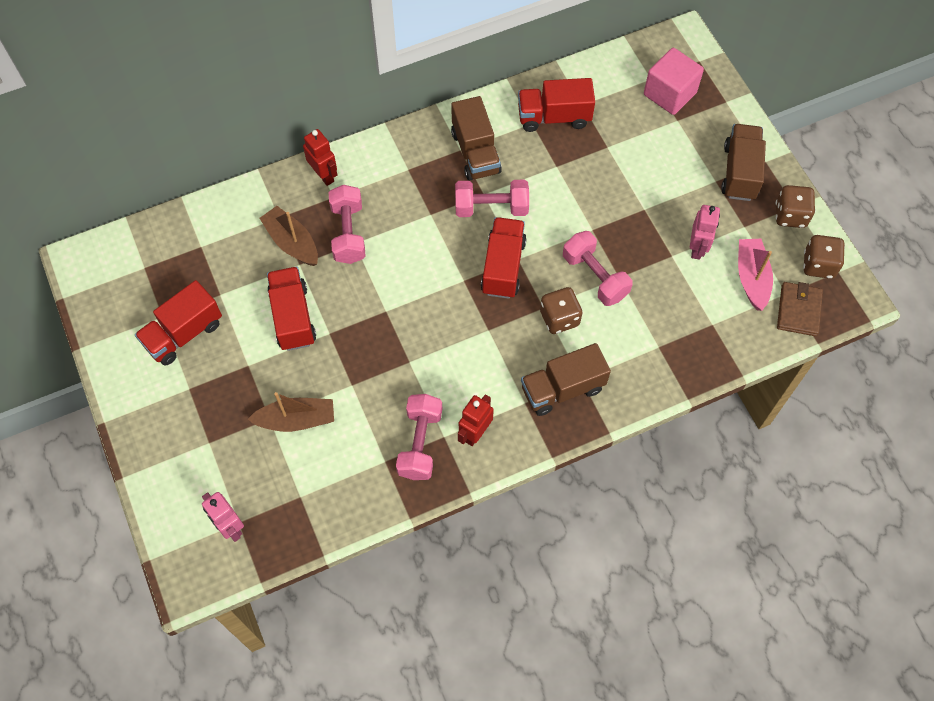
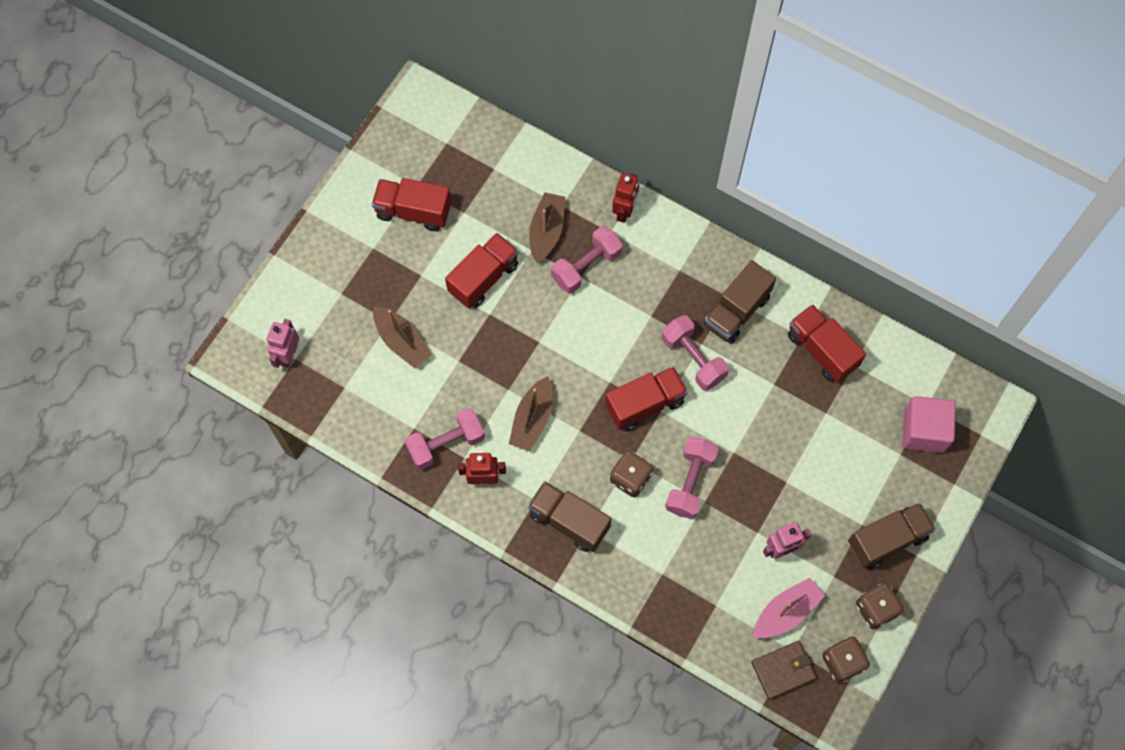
camera: 55 degrees right, 5 degrees up
(451, 359) = (532, 419): none -> brown boat

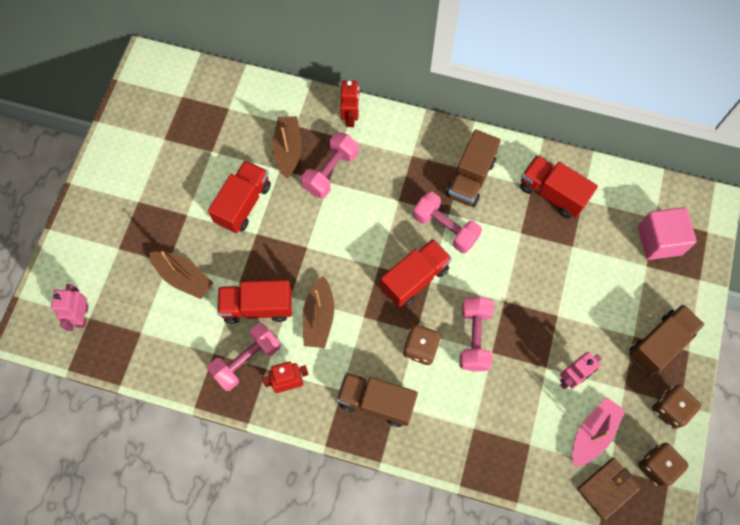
camera: 15 degrees left, 0 degrees up
(413, 211) = (166, 161): red truck -> red truck (257, 307)

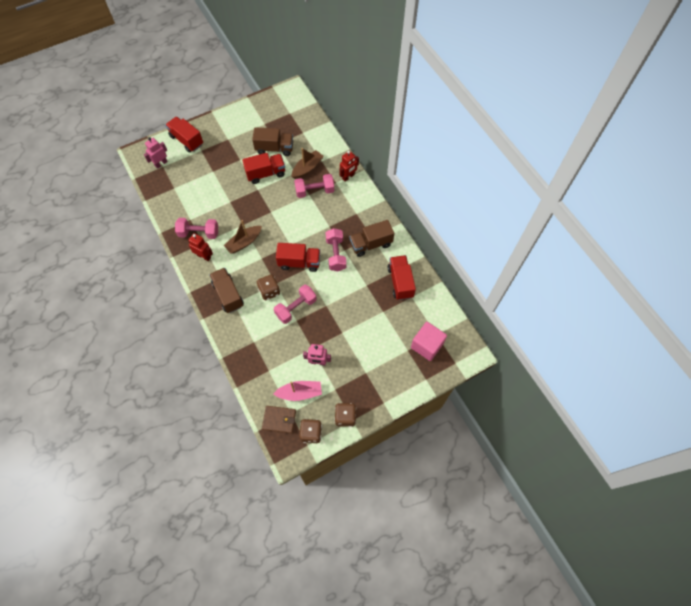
camera: 45 degrees right, 5 degrees down
(183, 277) = (212, 182): brown boat -> none
(257, 307) = (226, 217): red truck -> red truck (186, 140)
(659, 344) = (373, 387): brown truck -> brown truck (274, 148)

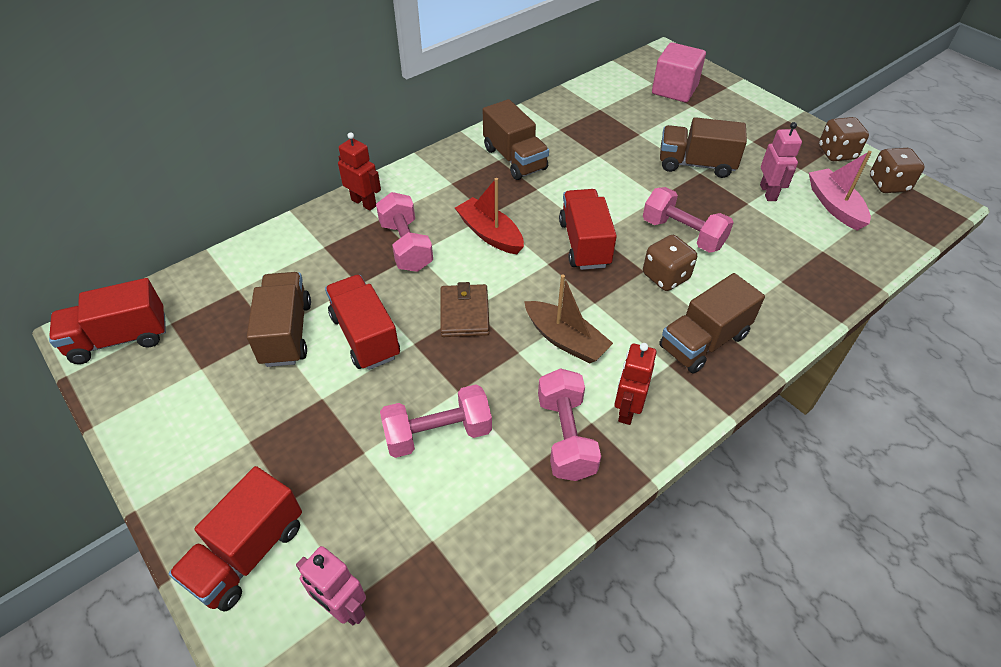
camera: 100 degrees left, 15 degrees down
(279, 420) = (896, 223): brown wallet -> brown wallet (464, 313)
(307, 168) = (345, 266): brown boat -> none
(315, 224) = (490, 234): none -> red boat
(336, 254) = (549, 198): pink dumbbell -> pink dumbbell (438, 434)
(349, 333) = (696, 164): none -> brown truck
(400, 282) = (578, 121): red truck -> red truck (119, 339)

